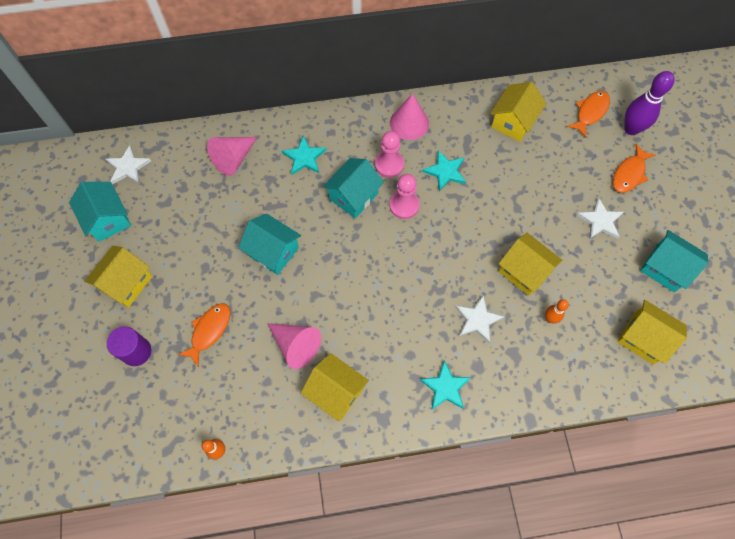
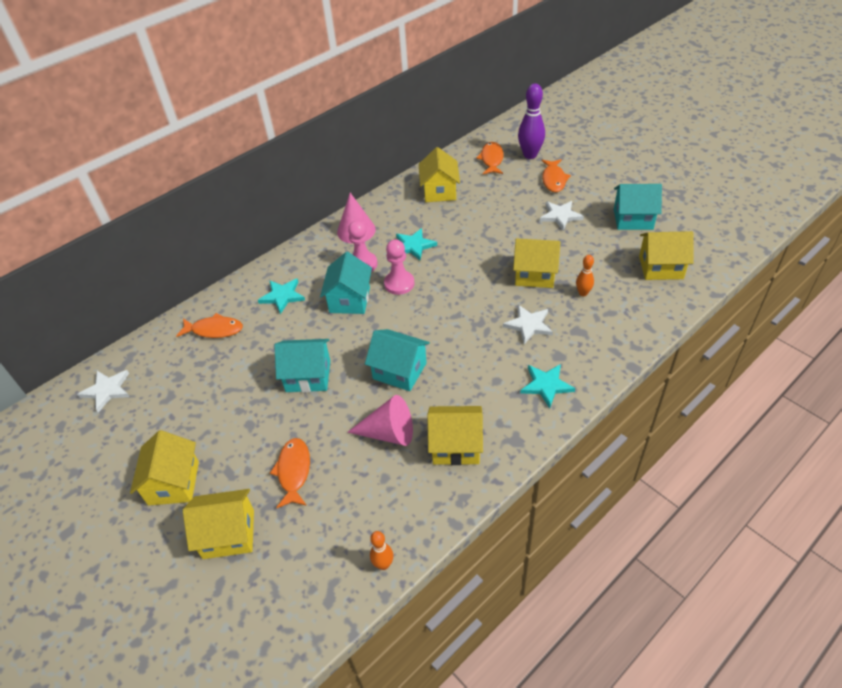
camera: 30 degrees left, 20 degrees down
(108, 219) = (114, 442): turquoise house -> turquoise house (399, 371)
(136, 351) = (229, 534): purple cylinder -> yellow house
(233, 158) = (214, 330): pink cone -> orange fish

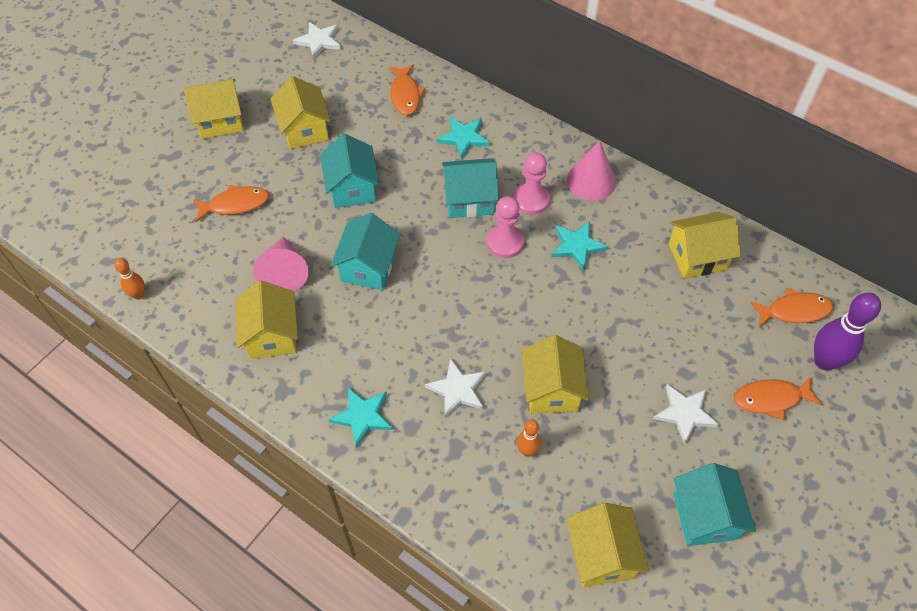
camera: 75 degrees right, 10 degrees up
(229, 534) = (170, 174): yellow house -> yellow house (304, 129)

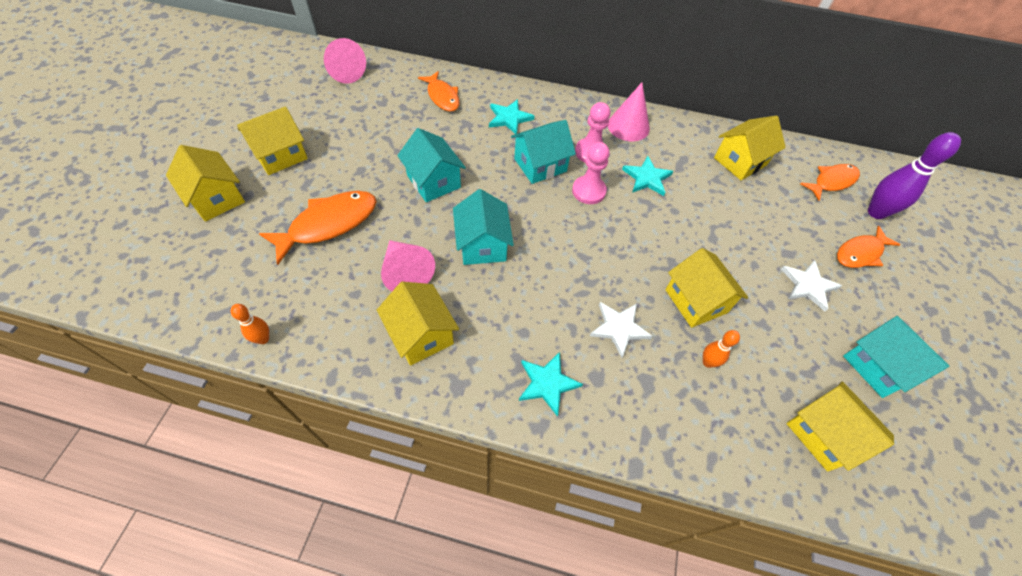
camera: 25 degrees left, 0 degrees up
(235, 204) = (328, 224): orange fish -> orange fish, size x1.52
(304, 129) = (366, 144): yellow house -> yellow house (216, 198)
(319, 41) = (345, 71): white star -> pink cone

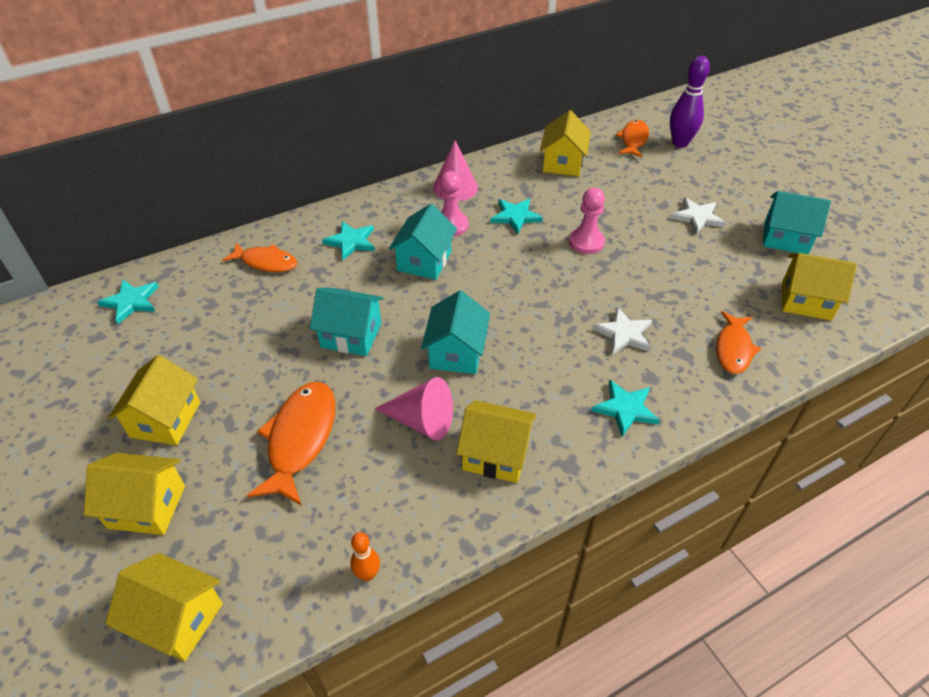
camera: 40 degrees left, 10 degrees down
(345, 71) = (131, 302): pink cone -> turquoise star
(482, 245) = (456, 352): turquoise house -> turquoise house turned 60 degrees clockwise
(588, 191) = (486, 255): pink pawn -> pink pawn (586, 242)
(696, 301) = (648, 277): yellow house -> yellow house (177, 619)
(708, 362) = (700, 311): orange bowling pin -> none
(860, 253) = (700, 175): orange fish -> orange fish (733, 349)

